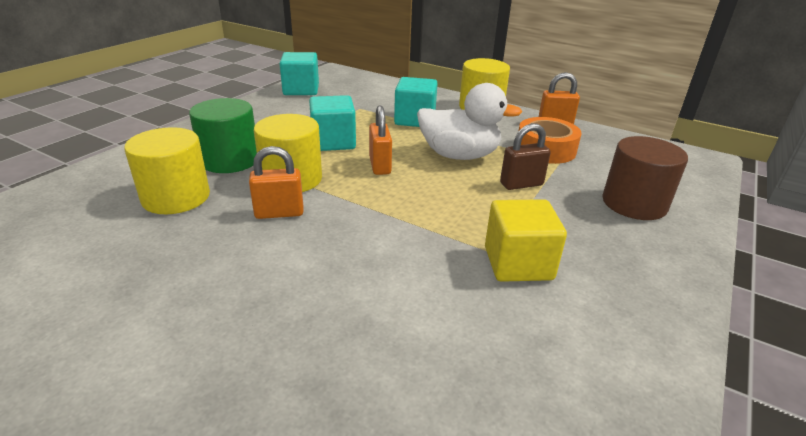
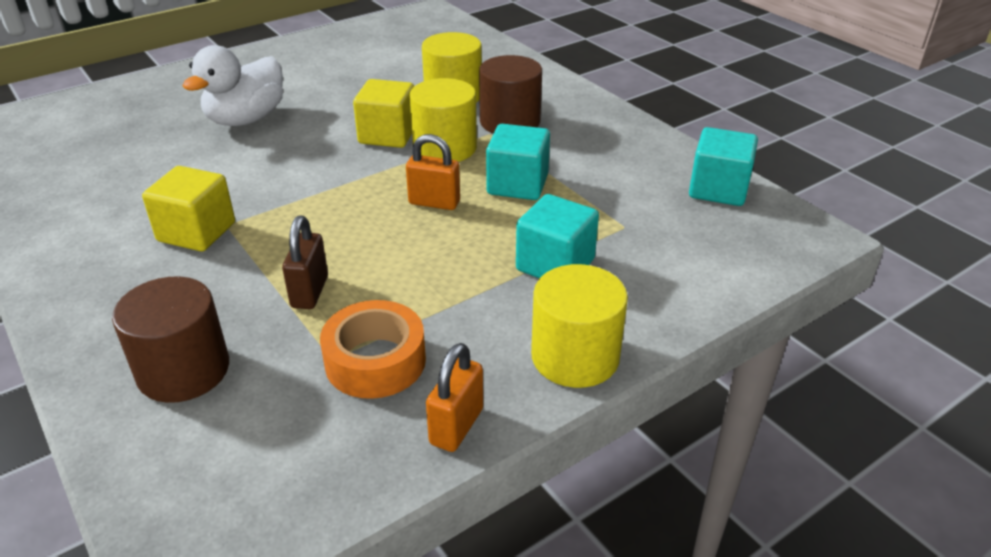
camera: 115 degrees right, 5 degrees up
(230, 160) = (510, 122): green cylinder -> brown cylinder
(279, 213) = (388, 135): orange padlock -> yellow cube
(459, 155) = (417, 268): white duck -> white duck (246, 119)

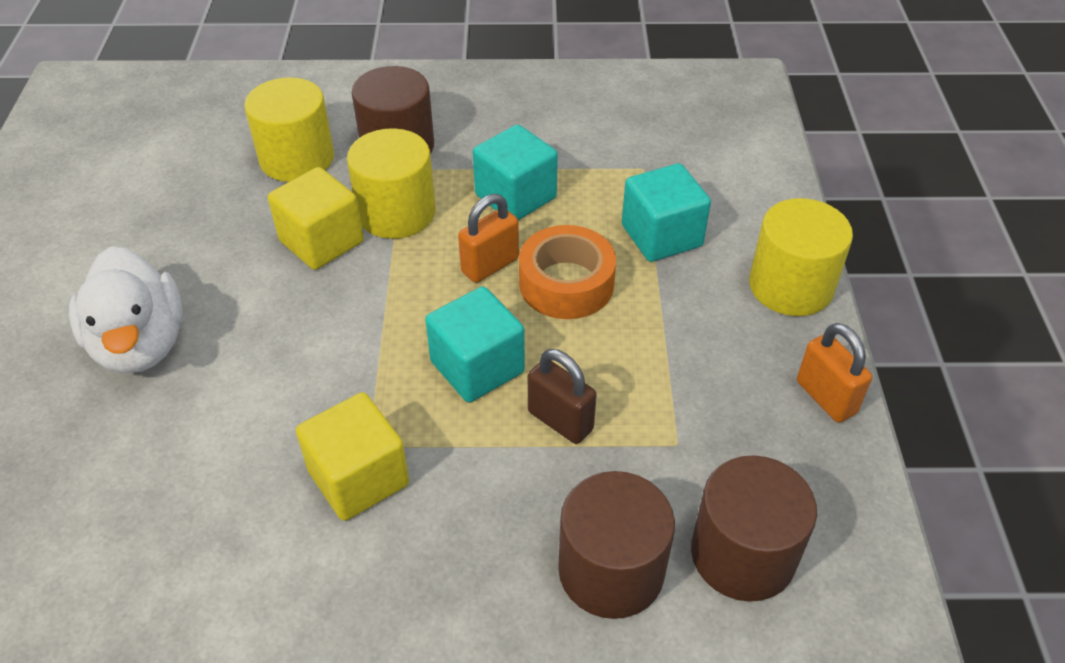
camera: 55 degrees left, 10 degrees up
(241, 436) = (743, 554): none -> brown cylinder
(375, 361) = (705, 414): orange tape -> orange tape (566, 283)
(718, 189) = (640, 90): turquoise cube -> turquoise cube (477, 367)

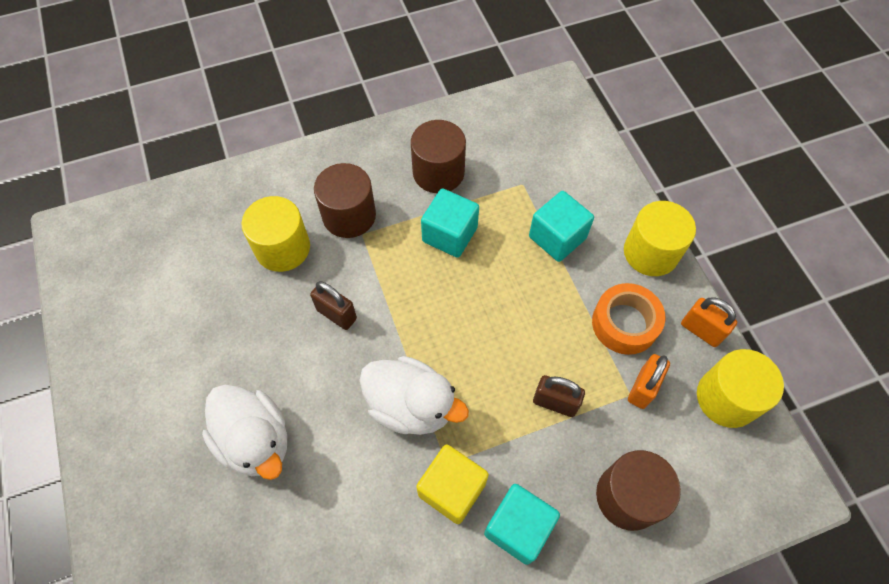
camera: 20 degrees left, 15 degrees up
(321, 241) = (336, 314): yellow cube -> brown padlock
(359, 365) = (411, 406): none -> white duck
(396, 212) = (376, 273): yellow cylinder -> yellow cylinder (726, 398)
(477, 367) = (486, 380): turquoise cube -> turquoise cube (518, 527)
(490, 265) = (458, 297): orange padlock -> orange padlock (642, 388)
(566, 283) = (513, 296): orange tape -> orange tape (625, 323)
(743, 554) = (696, 457): brown cylinder -> brown cylinder (438, 172)

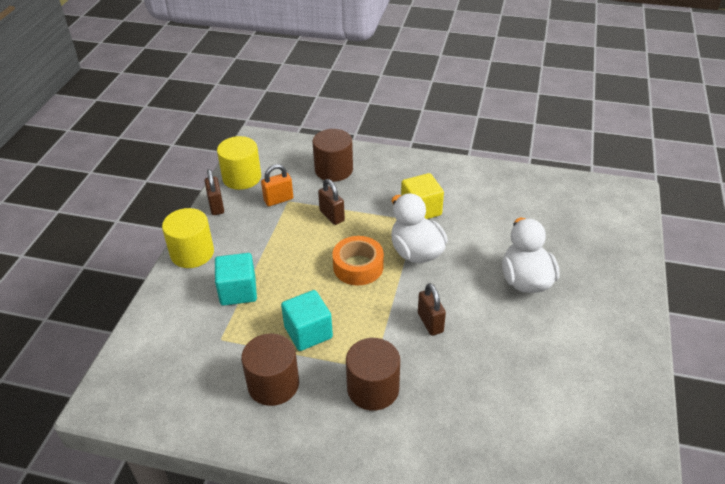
camera: 145 degrees left, 20 degrees down
(283, 248) = (444, 391): yellow cylinder -> none
(518, 527) = (398, 183): turquoise cube -> none
(625, 323) = (253, 229): orange tape -> orange tape (358, 266)
(701, 330) = (216, 206): orange padlock -> brown padlock

